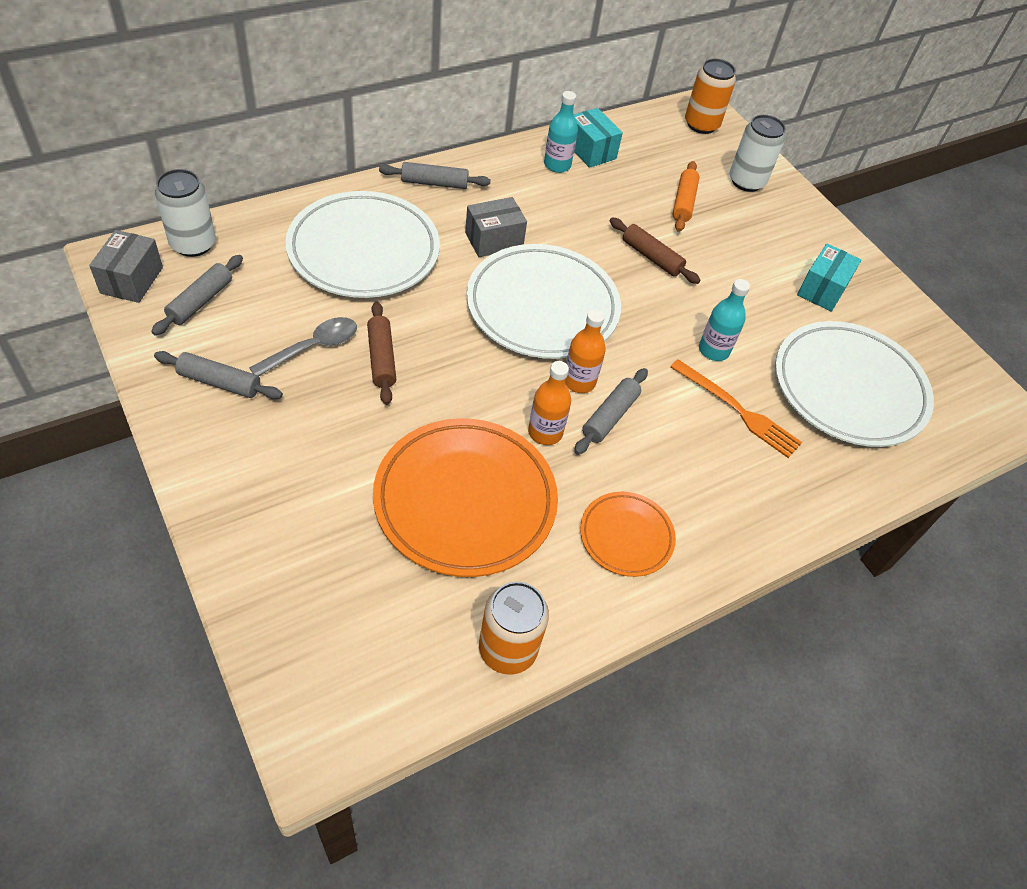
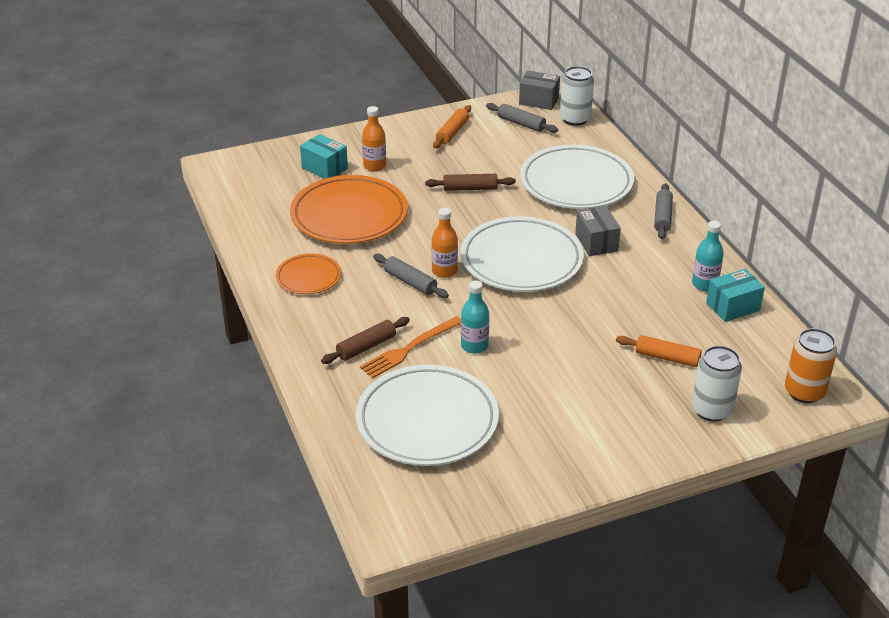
camera: 105 degrees right, 15 degrees down
(219, 382) = (452, 132): grey rolling pin -> orange rolling pin
(313, 347) = (480, 163): grey spoon -> none
(507, 649) = (245, 225): orange can -> none
(545, 432) = (399, 251): orange bottle -> orange bottle (374, 166)
(651, 257) = (586, 326): brown rolling pin -> brown rolling pin (366, 346)
(822, 290) = (552, 432): turquoise box -> turquoise box (324, 168)

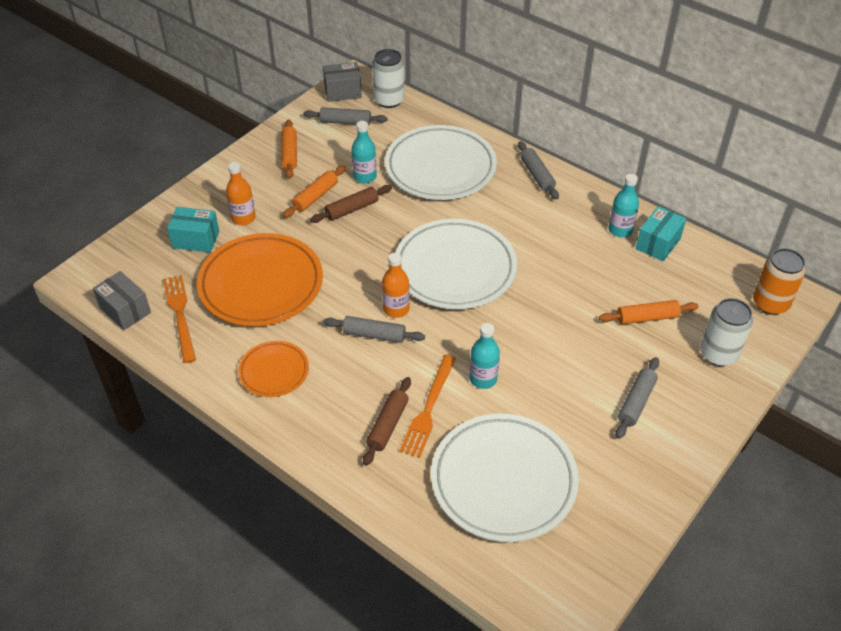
camera: 30 degrees left, 10 degrees up
(269, 214) = (180, 315): none -> orange fork
(447, 169) = (315, 197): none -> orange rolling pin
(502, 169) = (365, 177): none -> turquoise bottle
(596, 242) = (503, 223): grey box -> grey box (125, 310)
(597, 414) = (636, 402): none -> grey rolling pin

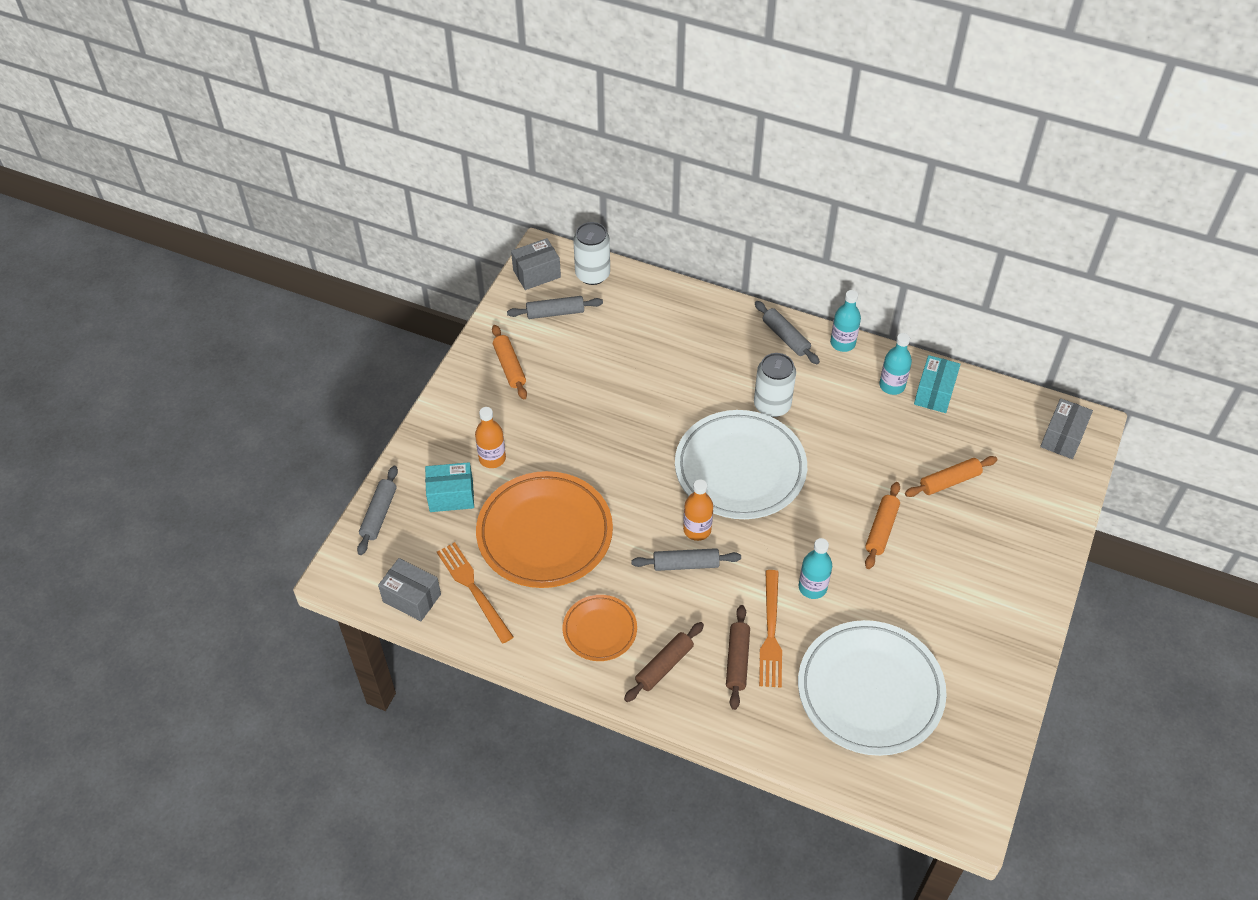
camera: 15 degrees left, 5 degrees up
(315, 197) = (560, 414): orange rolling pin -> orange rolling pin (881, 529)
(352, 209) = (605, 421): brown rolling pin -> brown rolling pin (664, 666)
(365, 177) = (603, 378): turquoise bottle -> turquoise bottle (842, 343)
(440, 168) = (680, 350): white plate -> none
(636, 402) = (968, 577): grey rolling pin -> grey rolling pin (379, 514)
(718, 354) = (1029, 505): white can -> white can (772, 405)
(770, 303) = (1062, 438): orange can -> grey box

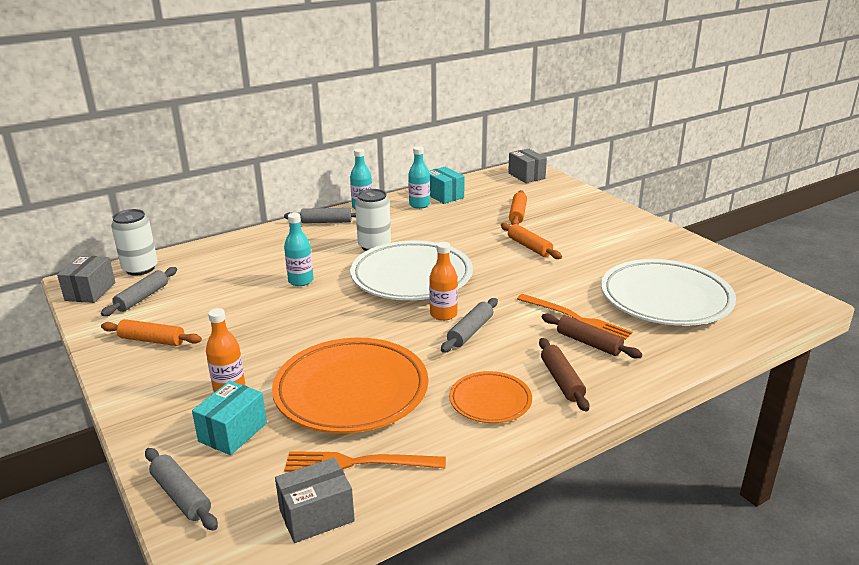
camera: 55 degrees left, 25 degrees down
(812, 587) = (551, 288): turquoise bottle -> turquoise bottle (301, 281)

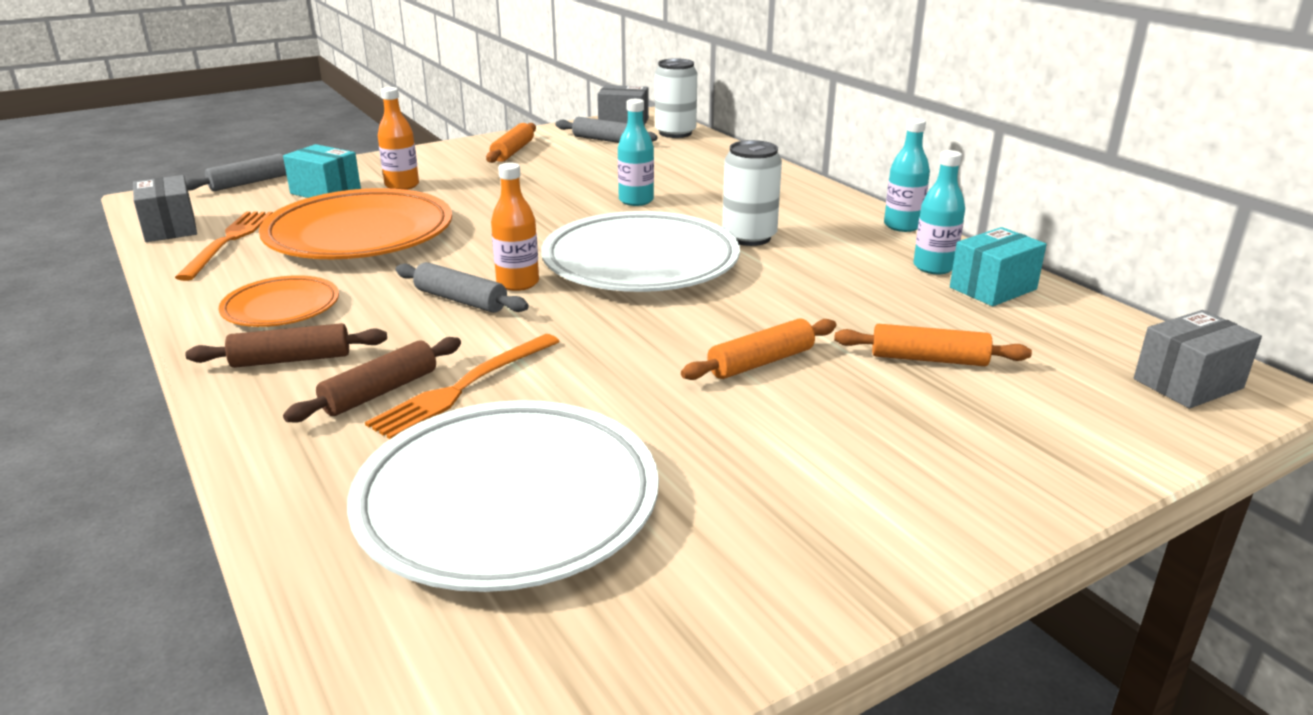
camera: 90 degrees right, 0 degrees up
(326, 222) = (832, 206): grey rolling pin -> none

